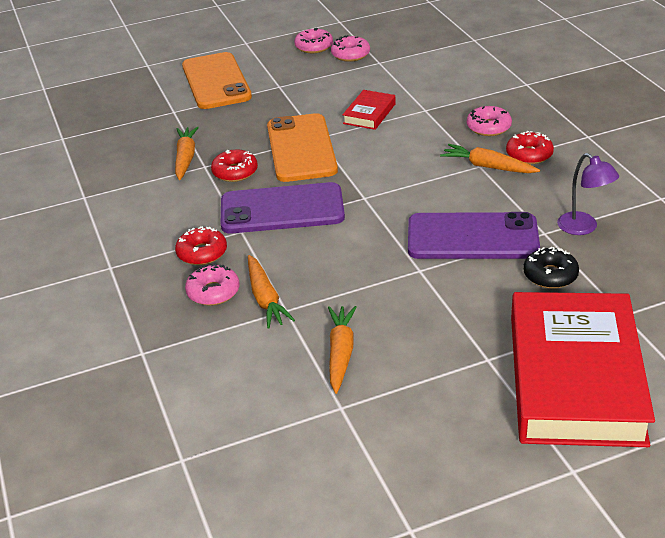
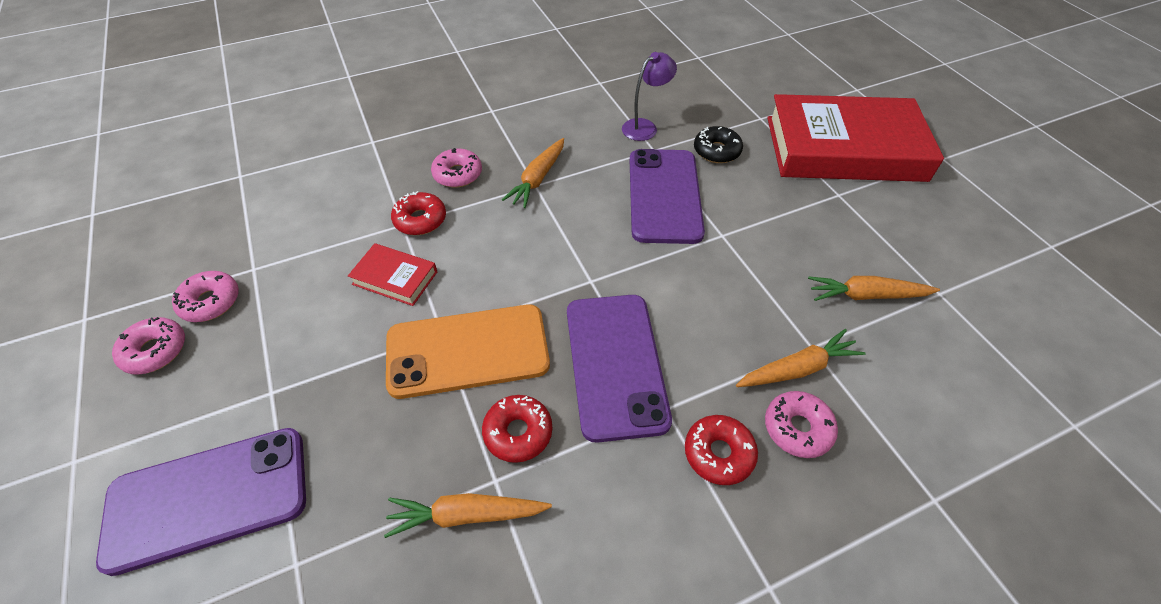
camera: 95 degrees left, 15 degrees up
(216, 81) = (208, 498): orange phone -> purple phone
(529, 155) = (519, 149): red donut -> red donut (420, 220)

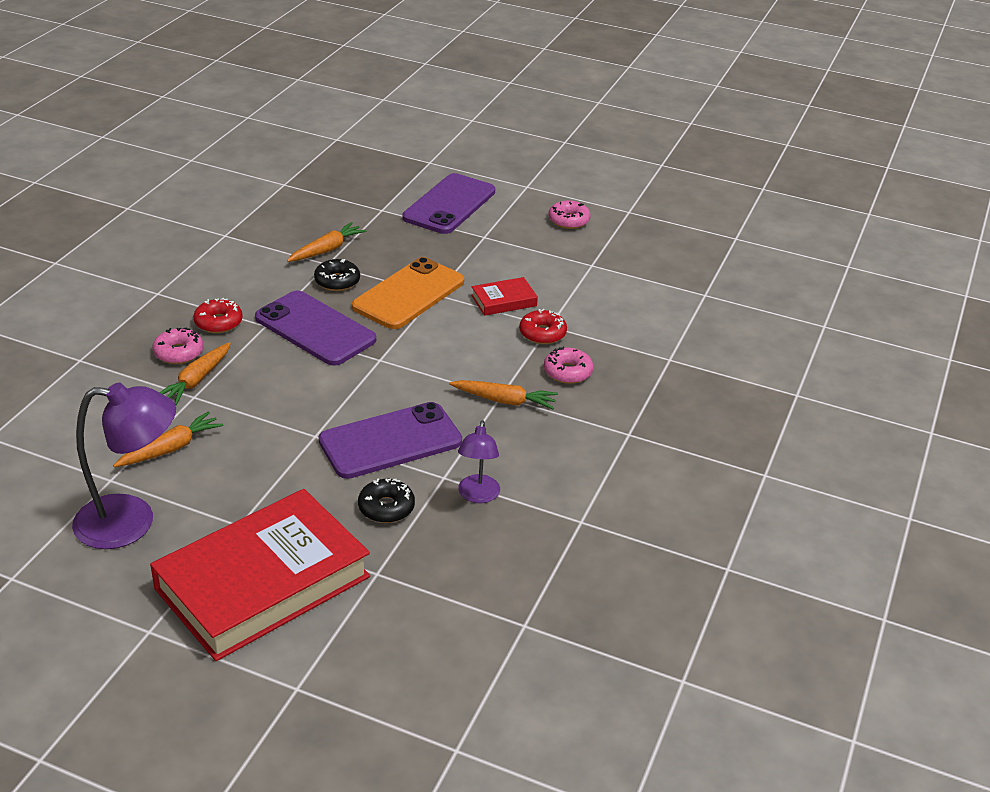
camera: 135 degrees right, 15 degrees down
(210, 302) = (583, 244): pink donut -> none
(518, 432) = (337, 281): red donut -> black donut
(538, 179) = (505, 400): orange carrot -> orange carrot turned 120 degrees clockwise
(664, 196) = (390, 441): purple phone -> purple phone turned 75 degrees counterclockwise
(931, 241) = (131, 522): none -> purple lamp

